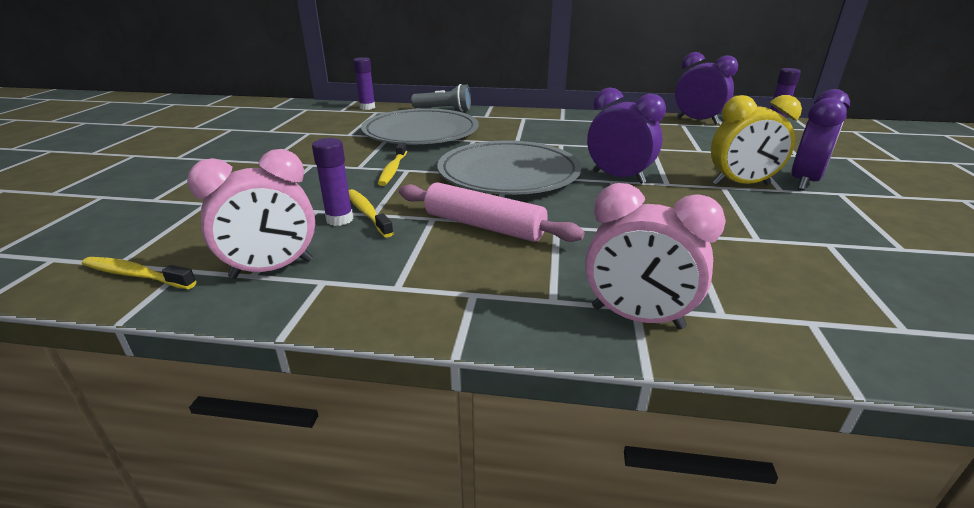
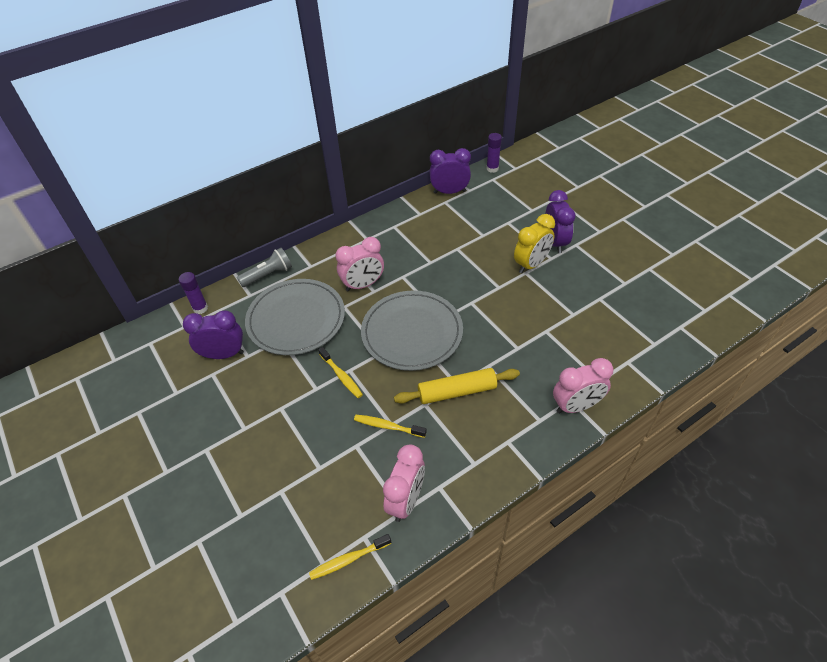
camera: 40 degrees left, 20 degrees up
(339, 219) = (381, 442): purple glue stick -> none
(484, 226) = (457, 391): pink rolling pin -> yellow rolling pin
(512, 136) = (363, 285): none -> pink clock
(618, 177) = (471, 297): purple clock -> purple clock (224, 354)

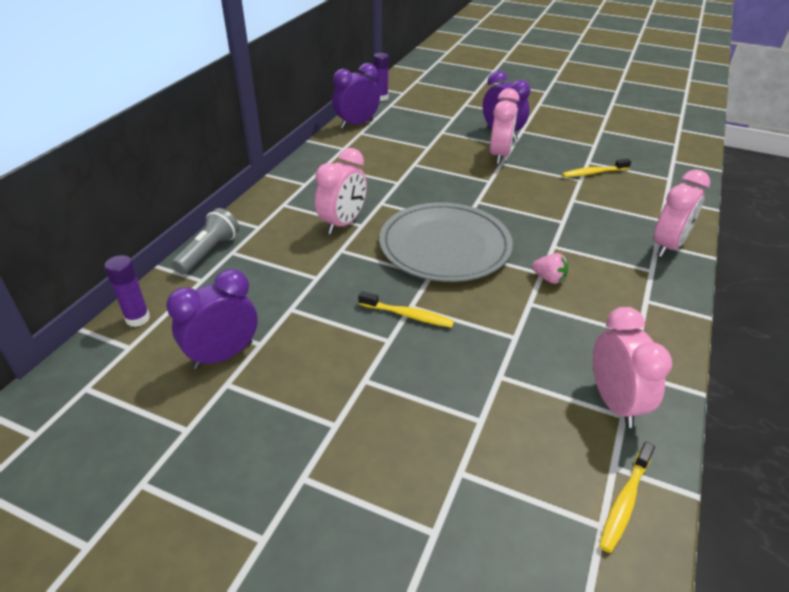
camera: 35 degrees left, 10 degrees down
(296, 319) = (291, 282): grey plate -> none
(387, 426) = (514, 340): yellow toothbrush -> yellow toothbrush (593, 173)
(457, 391) = (549, 278): yellow rolling pin -> pink strawberry
(531, 264) = (500, 155): yellow clock -> pink clock

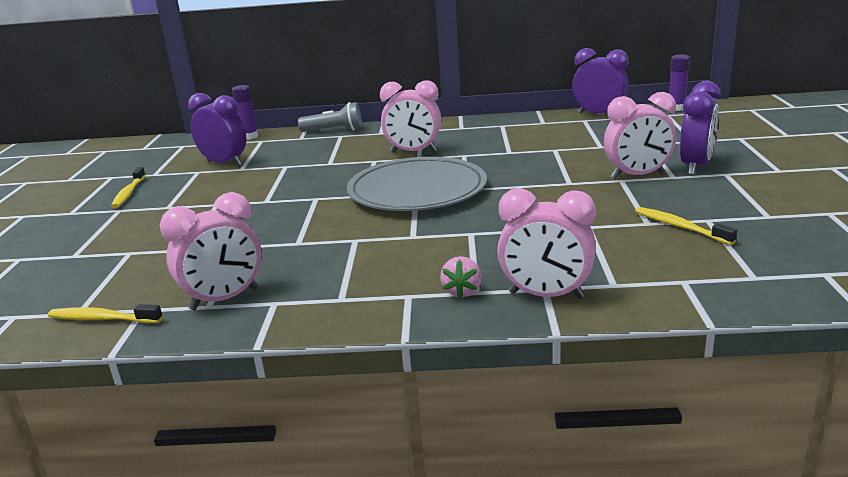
camera: 70 degrees right, 15 degrees down
(408, 315) = (301, 200): yellow toothbrush -> yellow toothbrush (129, 193)
(549, 278) = (404, 241): pink strawberry -> pink strawberry (462, 291)

